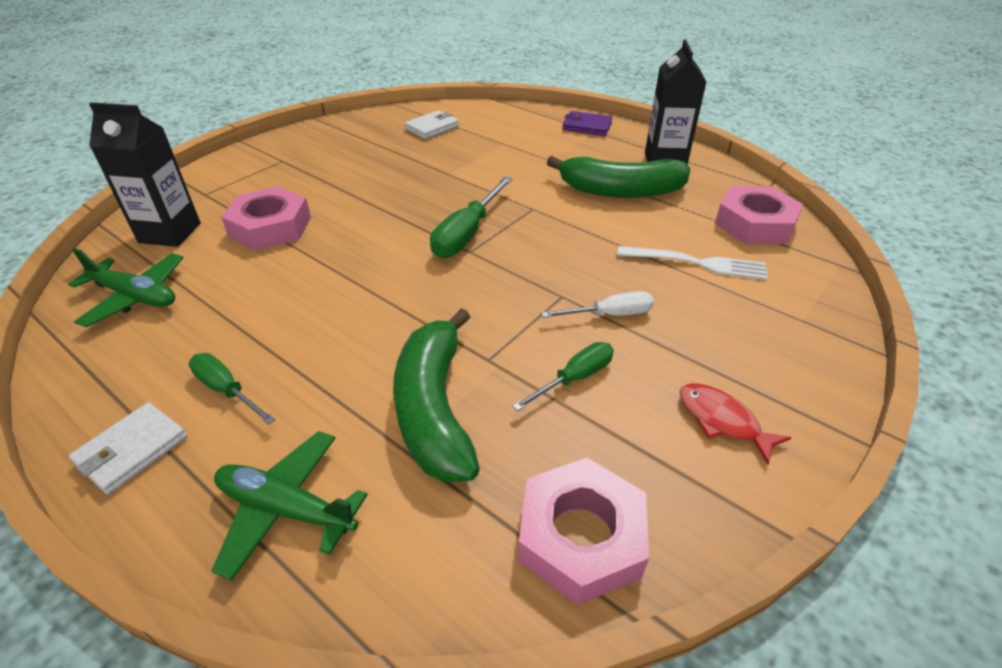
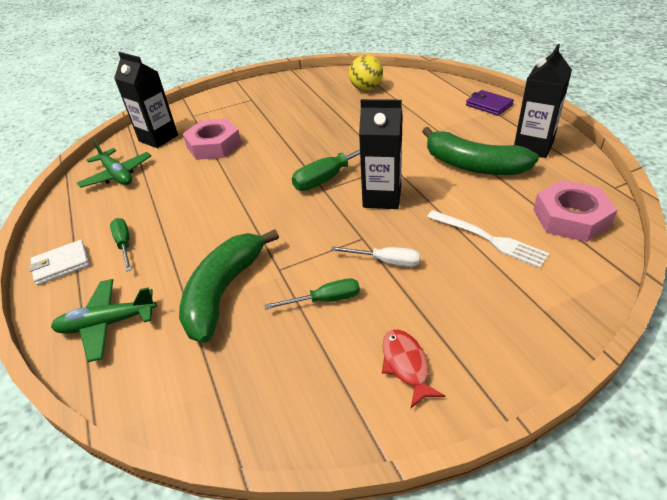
camera: 30 degrees right, 0 degrees up
(286, 509) = (107, 324): green plane -> green plane turned 60 degrees counterclockwise
(432, 128) = (366, 89): white wallet -> yellow ball
(548, 245) = (382, 198): none -> black carton
(580, 537) = (248, 404): pink nut -> none

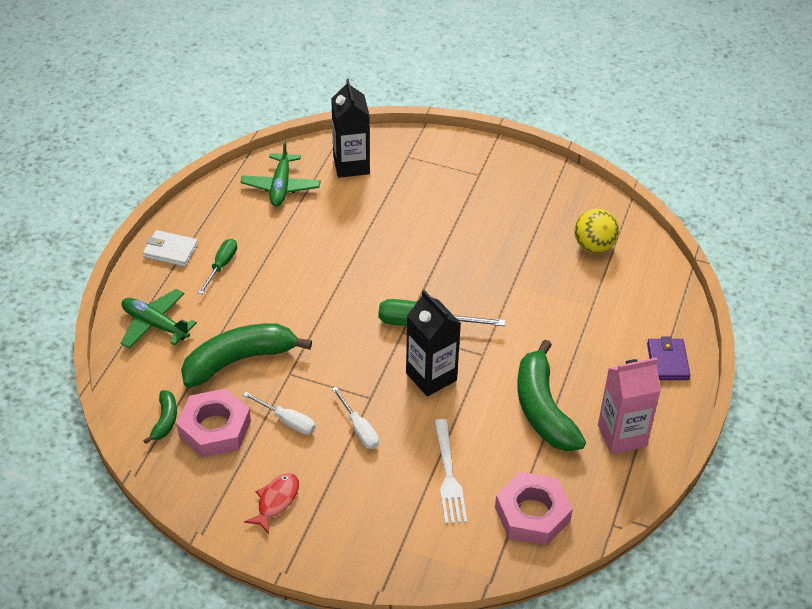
camera: 40 degrees right, 5 degrees up
(213, 390) = (165, 420): none -> green banana
(214, 145) = (382, 211): pink nut -> pink nut (215, 428)
(325, 300) = (287, 421): green screwdriver -> white screwdriver
(533, 146) = (622, 436): black carton -> pink carton

